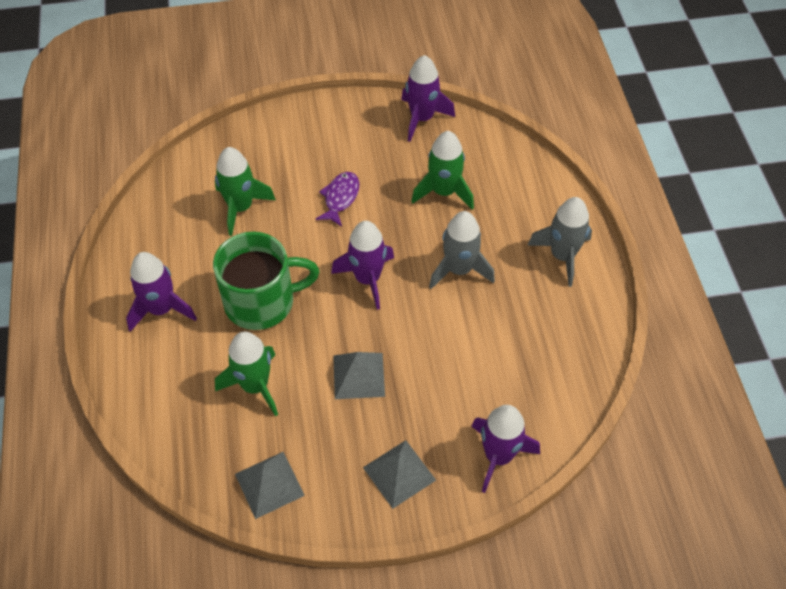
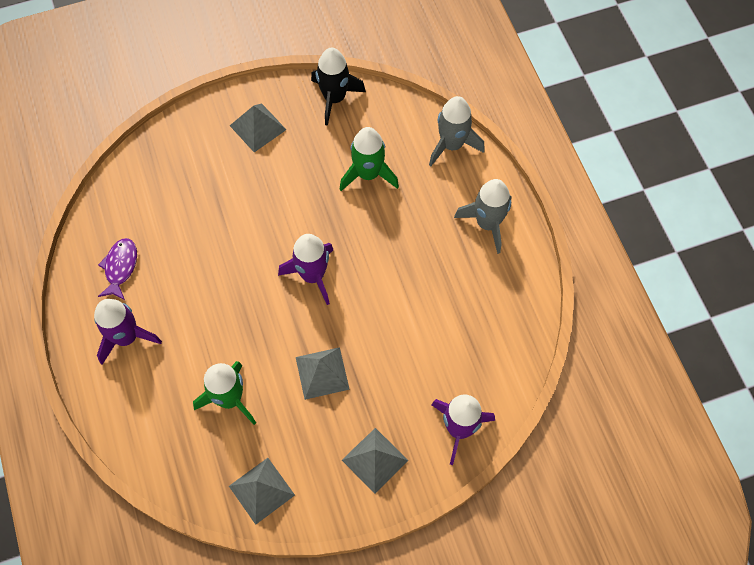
camera: 10 degrees left, 10 degrees up
(241, 207) = (179, 220): green rocket -> none
(262, 301) = (219, 314): green mug -> none
(338, 134) = (257, 127): none -> grey pyramid
(340, 198) = (272, 196): purple fish -> purple fish (120, 267)
(422, 118) = (334, 98): purple rocket -> black rocket
(459, 270) = (395, 252): grey rocket -> grey rocket (452, 145)

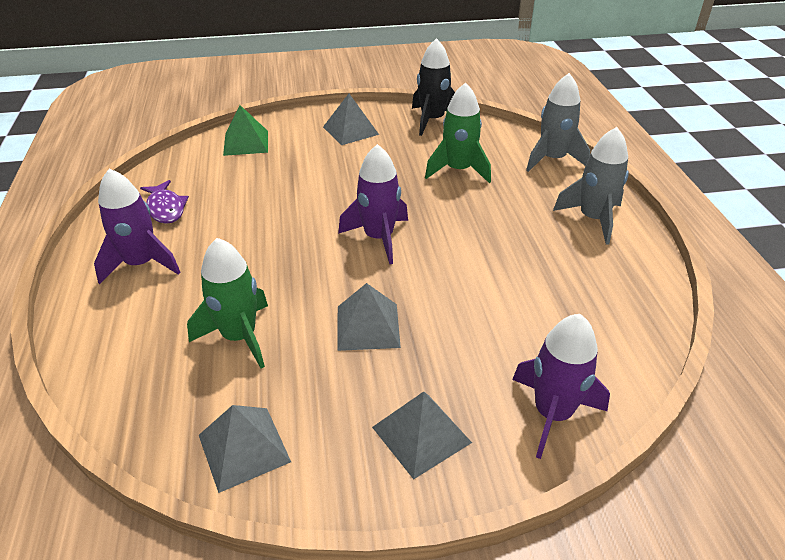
camera: 10 degrees right, 25 degrees down
(120, 267) = (166, 208): purple fish -> purple fish turned 135 degrees clockwise
(162, 162) = (246, 143): none -> green pyramid

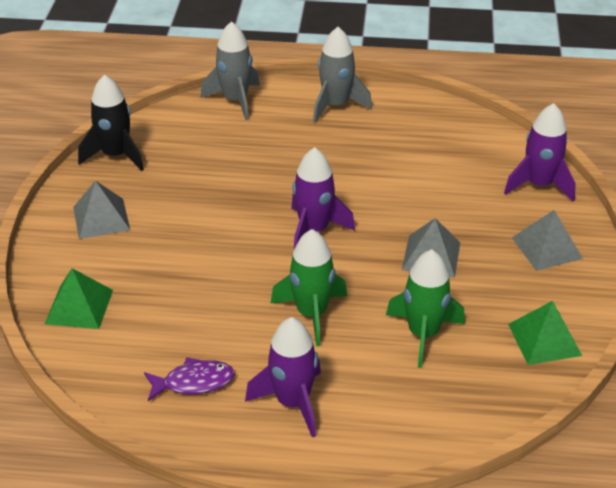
camera: 75 degrees left, 0 degrees up
(244, 448) = (544, 339): grey pyramid -> green pyramid
(458, 170) = (224, 159): green rocket -> green rocket (311, 313)

